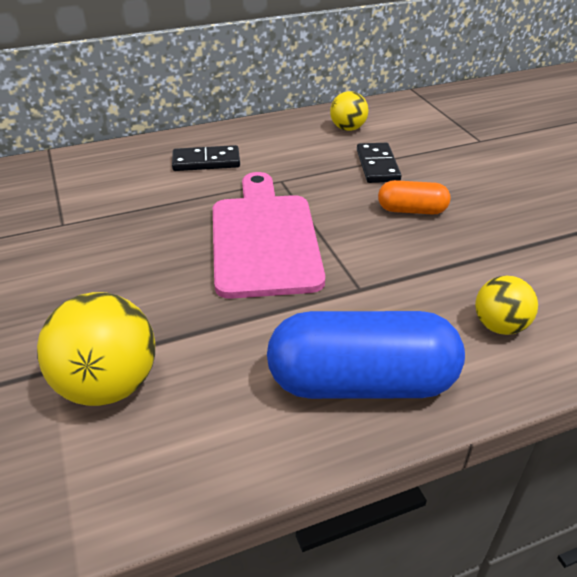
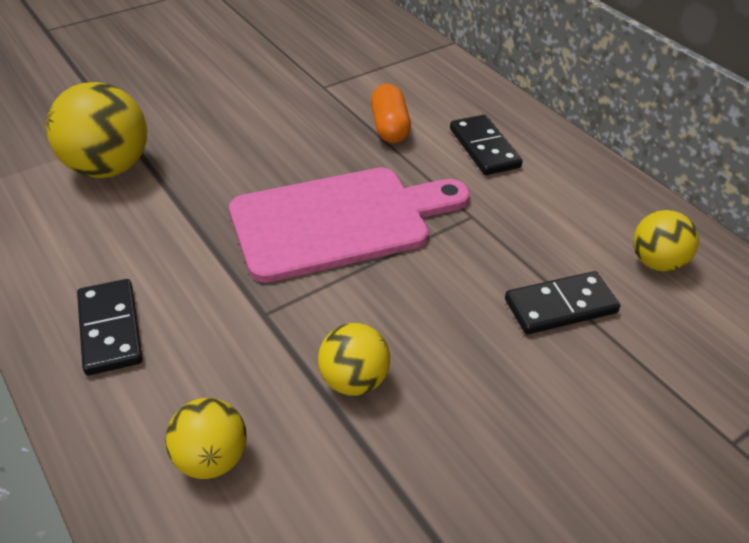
camera: 75 degrees right, 5 degrees up
(361, 382) = (110, 329): blue capsule -> black domino
(411, 210) = (452, 353): orange capsule -> orange capsule (389, 127)
(431, 253) = (353, 380): none -> yellow ball

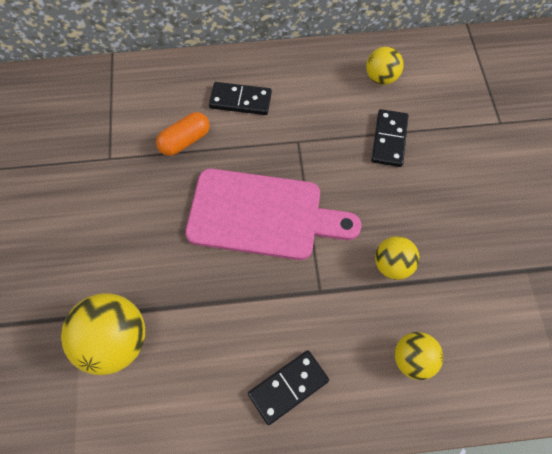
camera: 60 degrees left, 20 degrees up
(110, 329) = (288, 387): black domino -> black domino turned 45 degrees counterclockwise
(339, 221) = (262, 215): pink cutting board -> pink cutting board turned 90 degrees clockwise
(389, 127) = (185, 141): orange capsule -> orange capsule turned 60 degrees counterclockwise

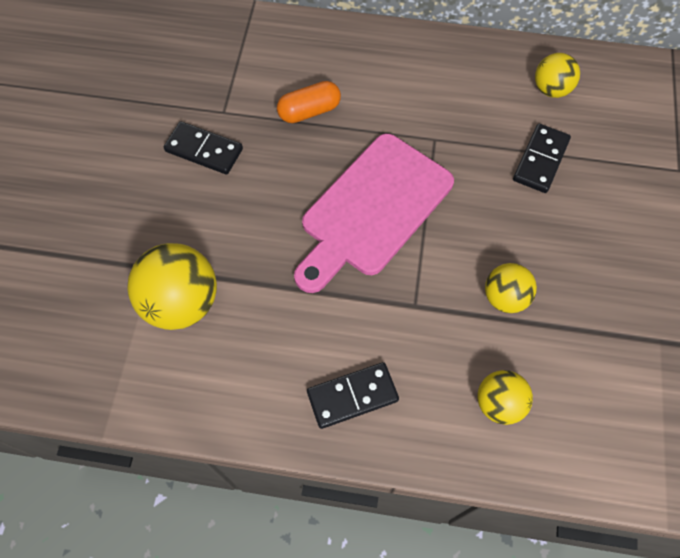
camera: 15 degrees right, 0 degrees up
(240, 100) = (382, 81): black domino -> black domino (204, 150)
(262, 215) = (373, 209): pink cutting board -> pink cutting board turned 105 degrees clockwise

